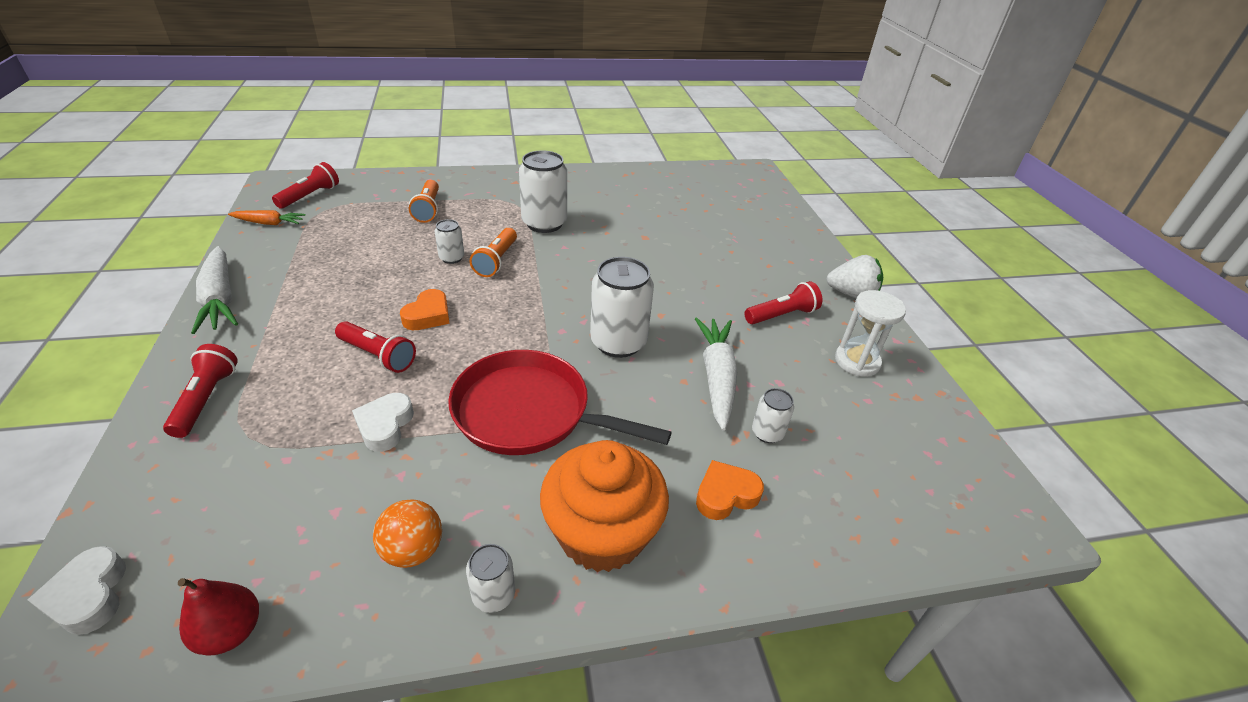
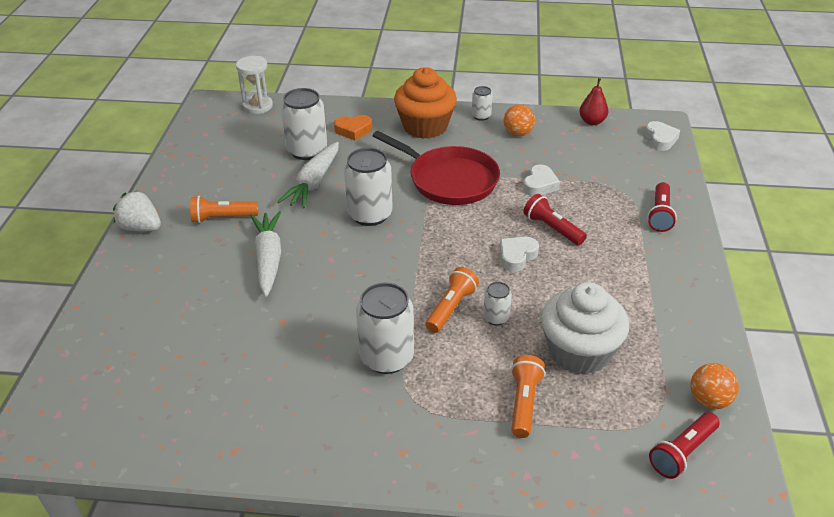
camera: 160 degrees left, 0 degrees up
(220, 299) = (700, 297): white carrot -> white carrot (268, 259)
(269, 223) = (709, 400): orange carrot -> orange ball
(374, 242) = (579, 352): none -> white cupcake
(428, 315) = (517, 256): orange heart -> white heart
(767, 433) = (307, 151): white can -> white can, size x1.97
(782, 315) = (222, 218): red flashlight -> orange flashlight
(857, 361) = (204, 179): white hourglass -> white hourglass (258, 106)

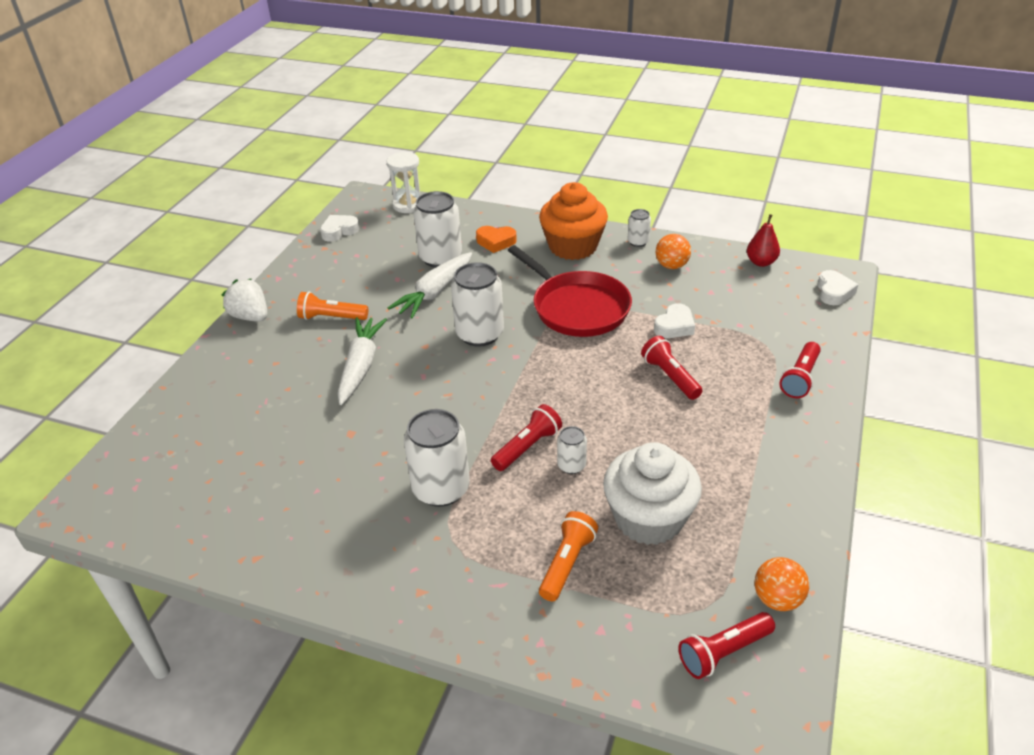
camera: 15 degrees right, 0 degrees up
(451, 308) = (527, 447): orange flashlight -> red flashlight
(517, 256) = (619, 402): white heart -> white heart (339, 231)

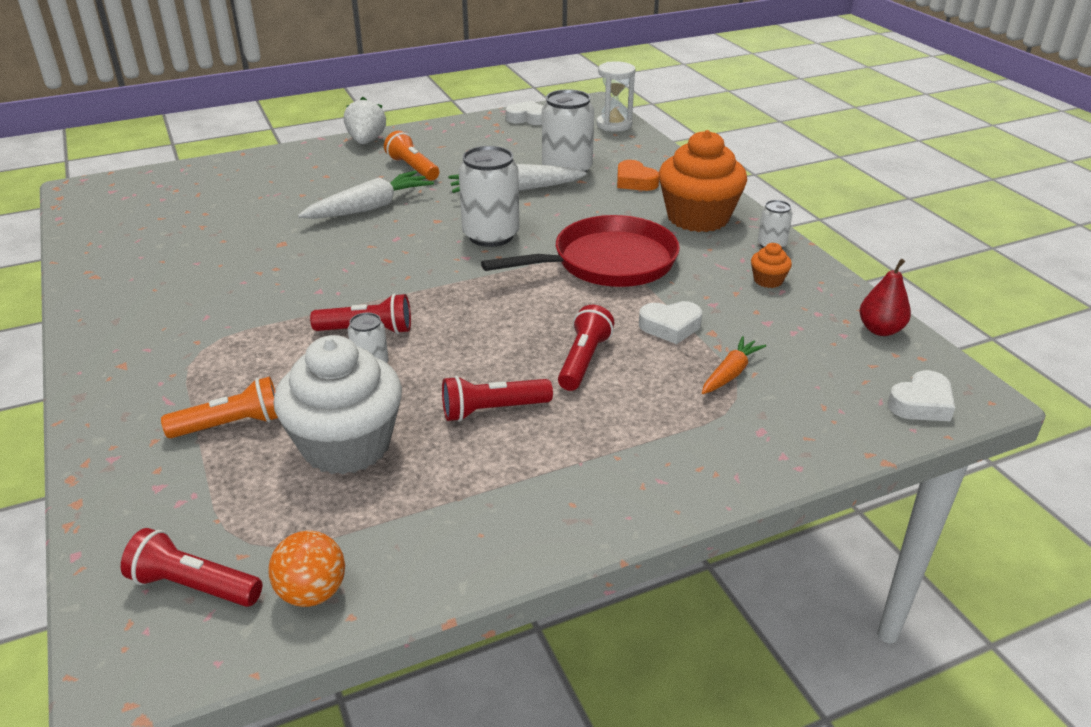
camera: 45 degrees right, 5 degrees down
(441, 489) = (260, 314): white can -> none
(577, 308) = (608, 262): red pan -> red pan turned 120 degrees counterclockwise
(671, 266) = (768, 280): orange ball -> orange cupcake
(742, 333) = (730, 373): none -> orange carrot
(800, 378) = (714, 448): red flashlight -> red flashlight (492, 410)

